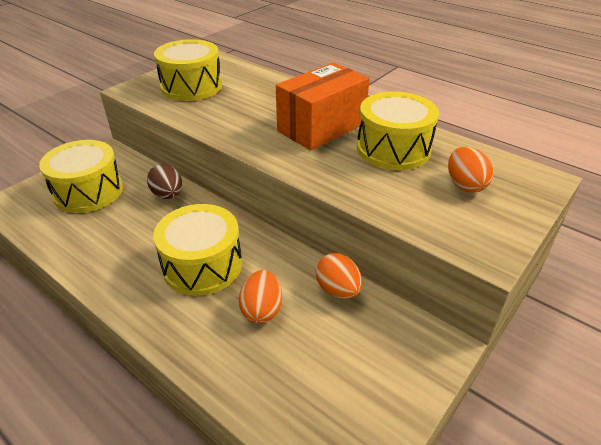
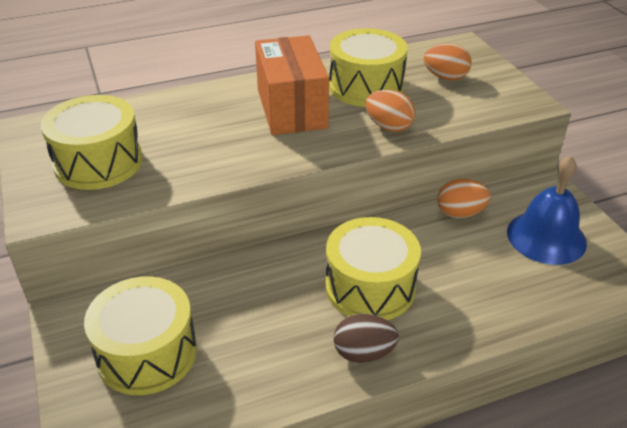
camera: 60 degrees left, 0 degrees up
(168, 195) = (224, 281): brown egg -> brown egg (364, 353)
(261, 310) = (457, 266): orange egg -> orange egg (389, 127)
(353, 366) = (546, 237): none -> blue bell

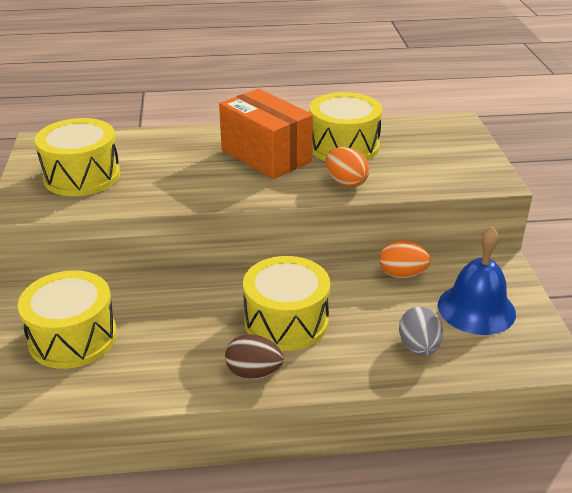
camera: 15 degrees right, 5 degrees down
(291, 108) = (266, 156): orange box -> orange box turned 45 degrees counterclockwise
(445, 77) = (424, 148): orange egg -> none
(512, 289) = (419, 347): none -> grey egg

